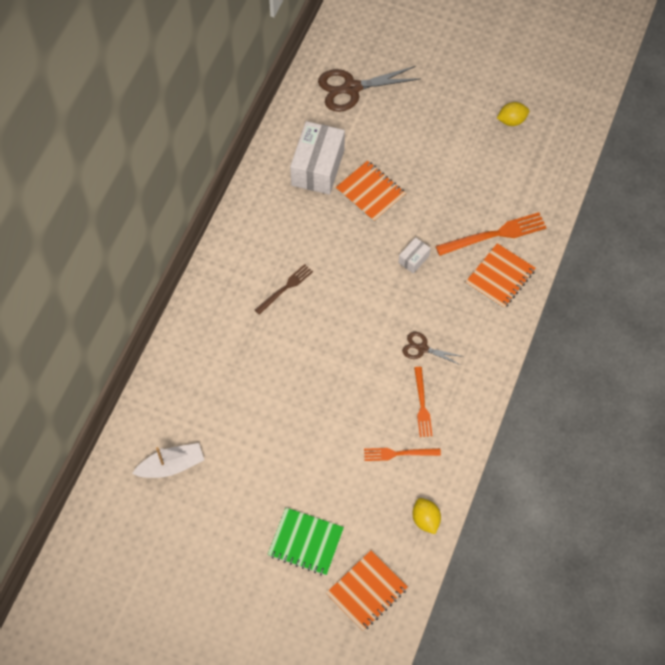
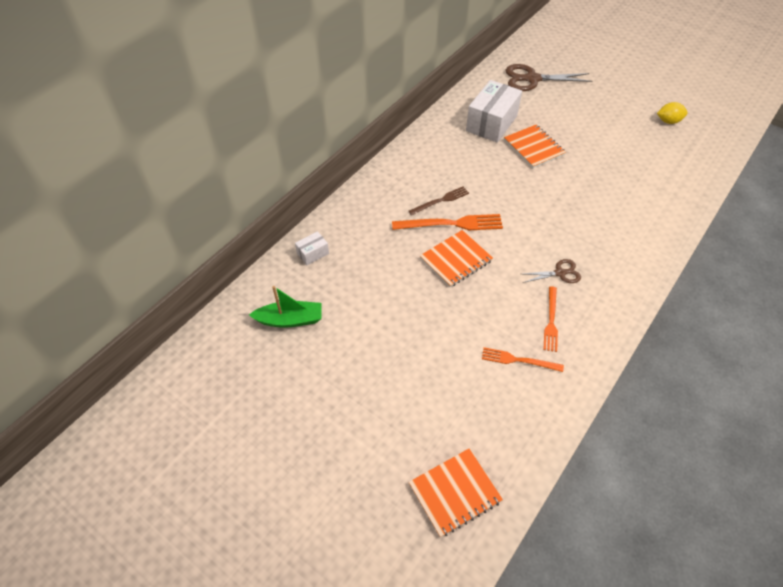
camera: 15 degrees right, 10 degrees down
(171, 466) = (290, 320): white boat -> green boat
(305, 542) = (401, 423): green notebook -> none
(414, 259) = (564, 202): white box -> white box (313, 253)
(422, 348) = (560, 273): brown scissors -> brown scissors turned 135 degrees clockwise
(425, 519) = (535, 432): yellow lemon -> none
(495, 235) = (644, 198): orange fork -> orange fork (451, 224)
(500, 277) = (645, 231): orange notebook -> orange notebook (456, 260)

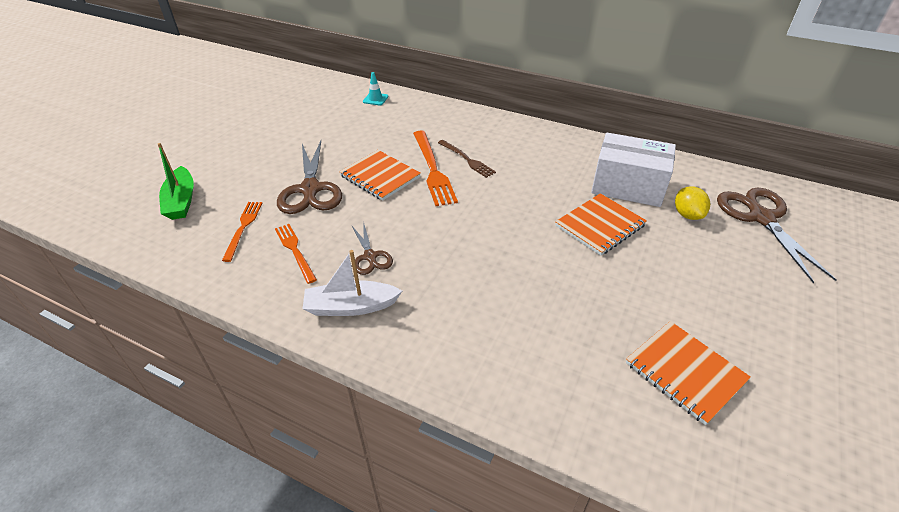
camera: 80 degrees right, 10 degrees down
(290, 320) = (301, 99): green boat -> green boat (181, 201)
(313, 253) = (375, 99): white box -> turquoise traffic cone
(454, 492) = (109, 197): orange notebook -> orange notebook (685, 372)
(467, 310) = (310, 189): none -> brown scissors
(551, 321) = (295, 251): orange fork -> orange fork turned 60 degrees clockwise
(612, 287) = (351, 307): none -> white boat
(668, 121) = (784, 399): yellow lemon -> yellow lemon (687, 215)

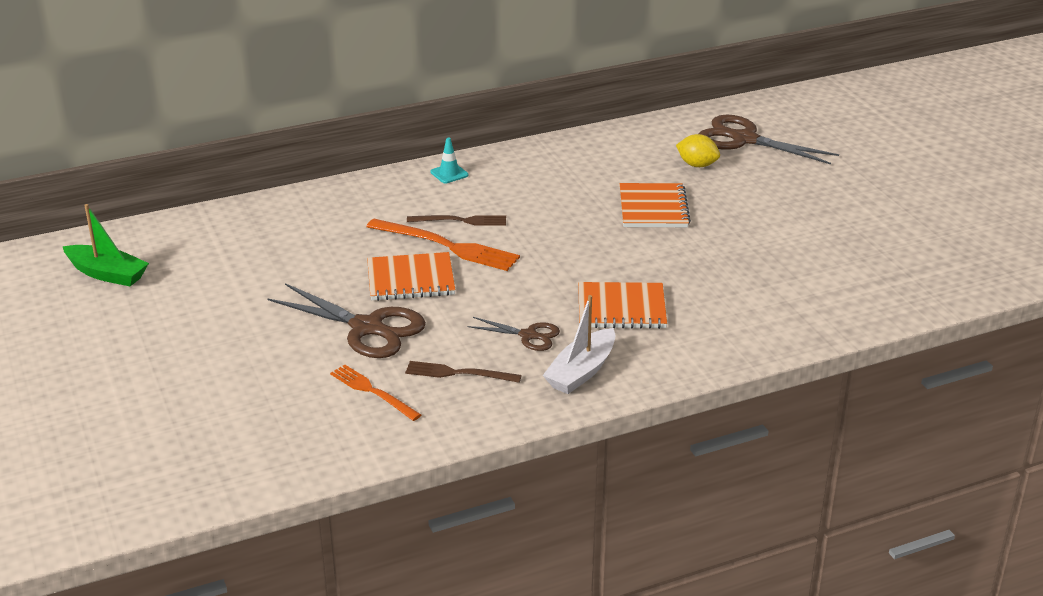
camera: 50 degrees left, 10 degrees down
(181, 201) = (255, 417): green boat -> green boat (107, 274)
(295, 251) = (458, 373): orange fork -> brown fork
(375, 99) = (250, 219): turquoise traffic cone -> turquoise traffic cone (449, 174)
(628, 186) = (625, 168): white box -> none
(685, 372) = (836, 261): orange notebook -> orange notebook (621, 308)

